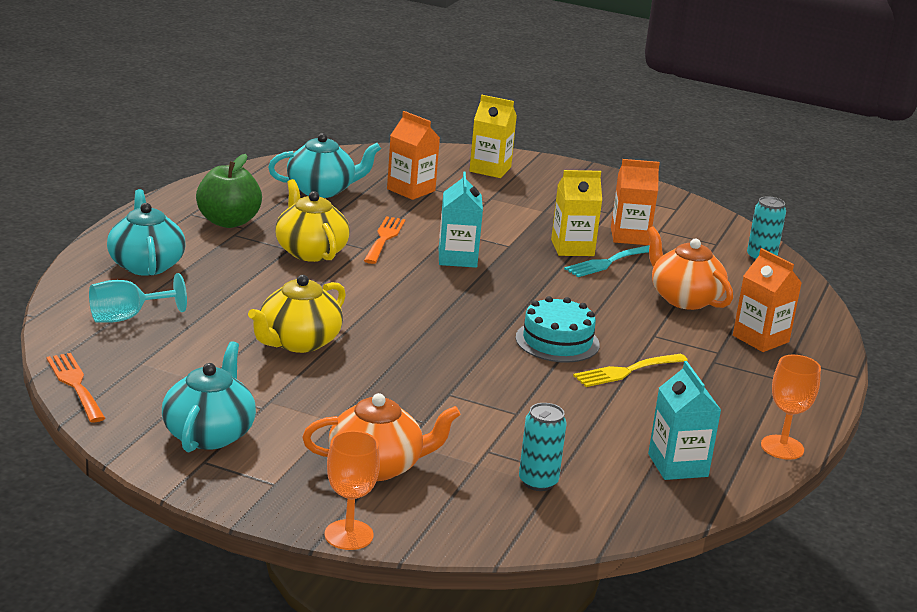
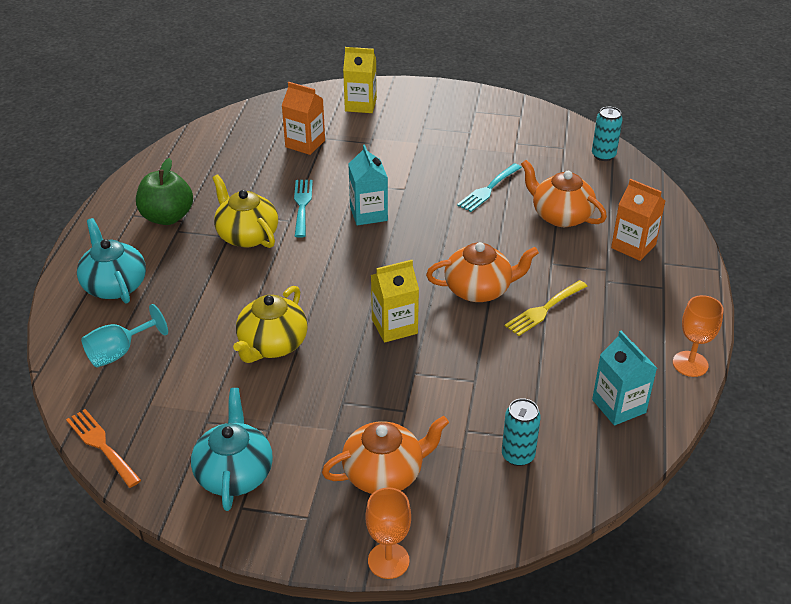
camera: 10 degrees left, 15 degrees up
(322, 190) = (232, 161): turquoise teapot -> none
(384, 238) = (302, 205): orange fork -> turquoise fork
(557, 341) = (479, 289): turquoise cake -> orange teapot
(572, 248) = (455, 179): yellow carton -> yellow carton (394, 326)
(629, 236) = (495, 155): orange carton -> none

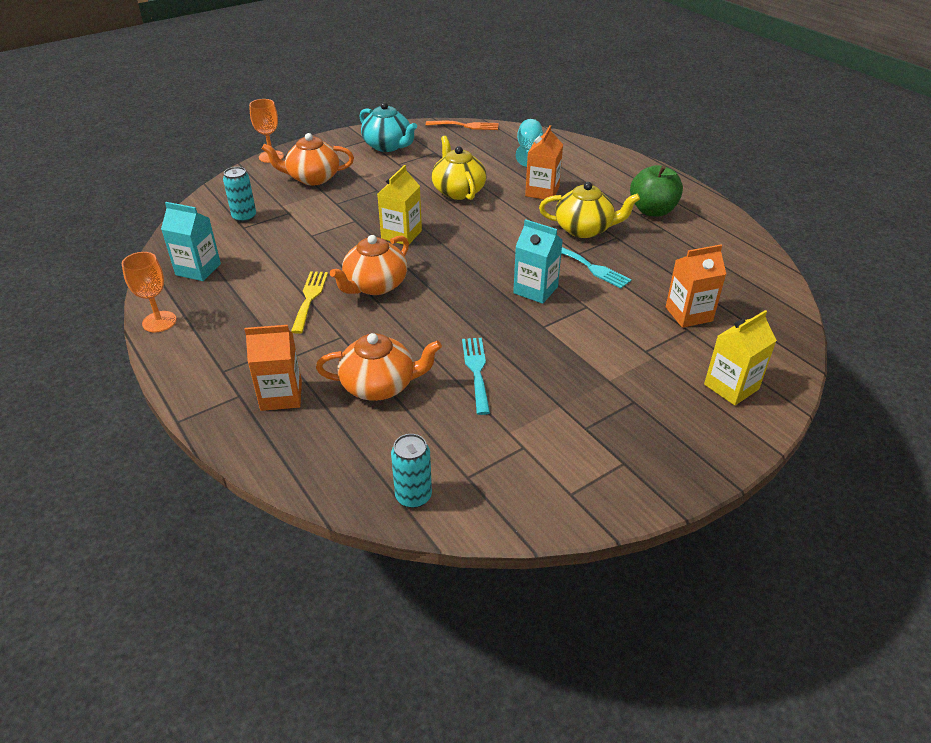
camera: 135 degrees right, 0 degrees up
(114, 285) = (596, 169): turquoise teapot -> none
(206, 292) = (542, 192): none -> orange carton
(384, 473) = (312, 178): orange teapot -> orange teapot turned 60 degrees clockwise

